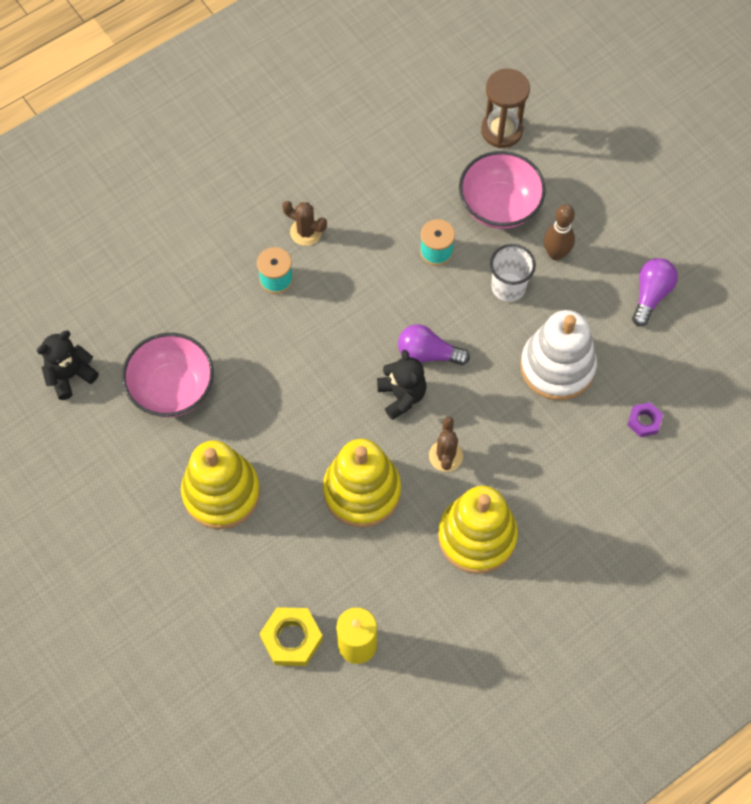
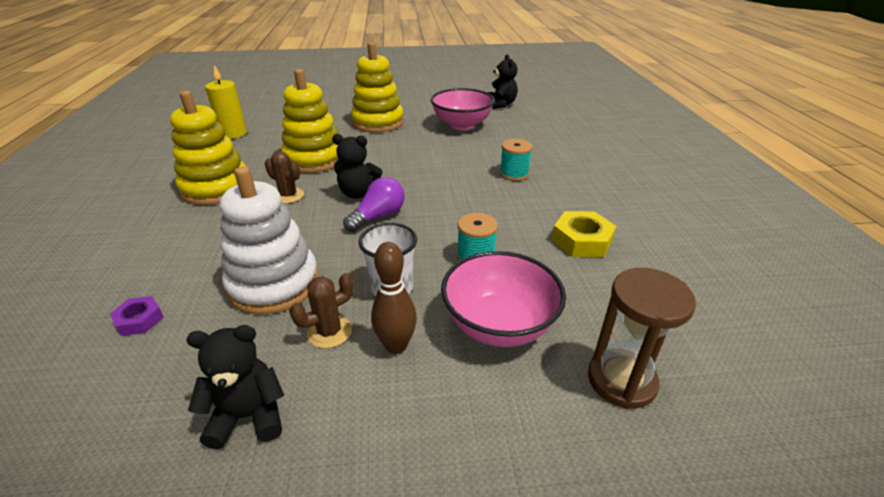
camera: 120 degrees right, 30 degrees down
(291, 638) = (269, 120): yellow nut -> yellow nut (581, 240)
(306, 232) = (550, 197): brown cactus -> brown cactus (329, 332)
(651, 295) = (249, 416): purple light bulb -> black teddy bear

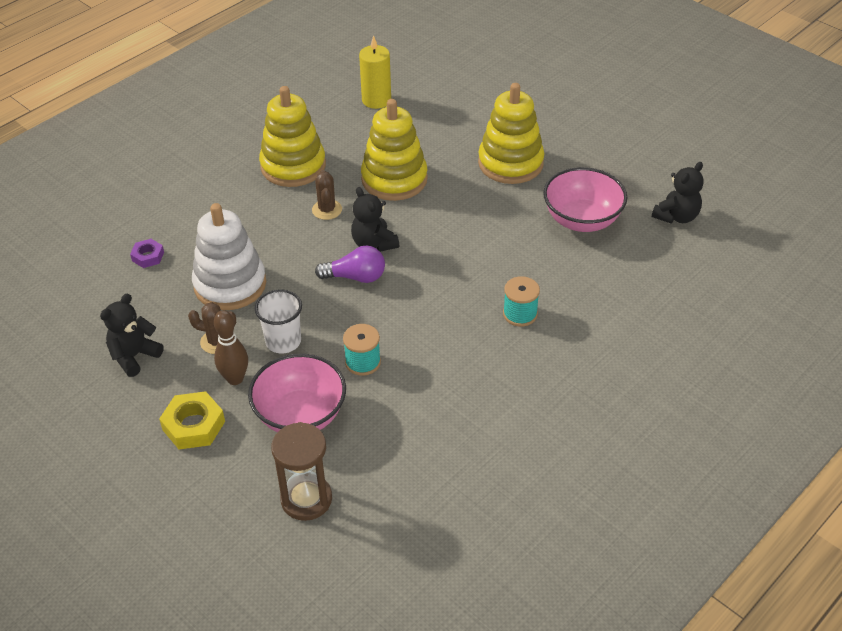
camera: 50 degrees right, 10 degrees up
(249, 416) = (134, 356): black teddy bear -> black teddy bear turned 90 degrees counterclockwise
(581, 240) = (453, 411): yellow nut -> yellow nut (193, 425)

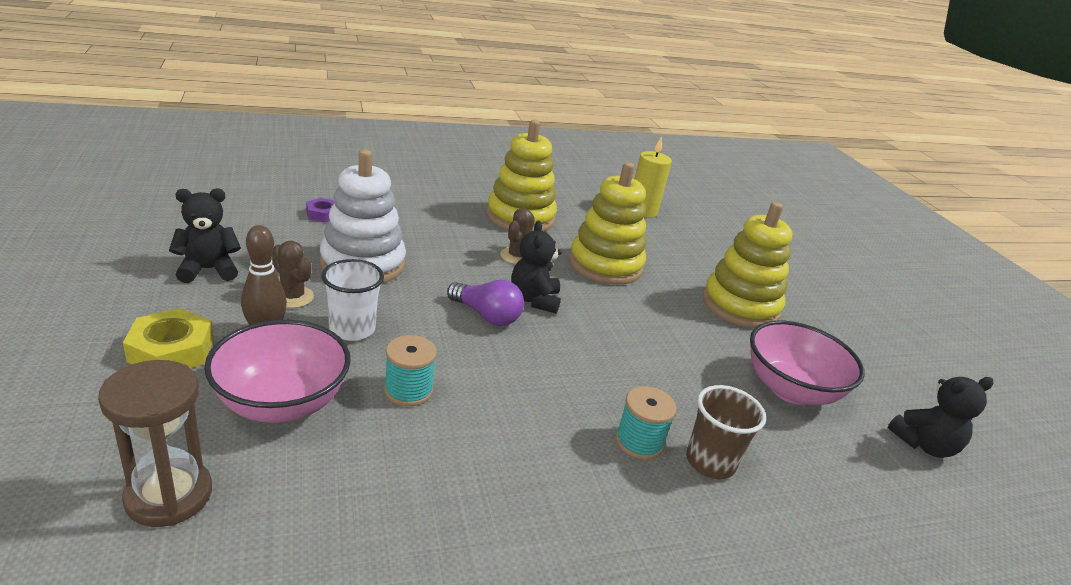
camera: 25 degrees right, 15 degrees down
(567, 303) = (710, 462): none -> brown cup

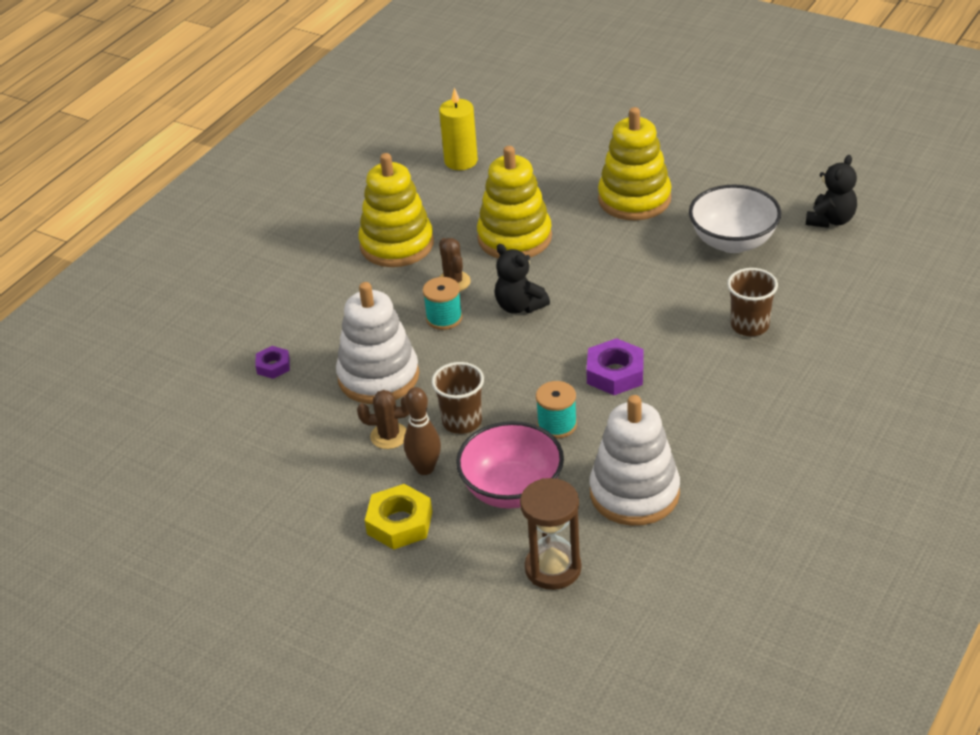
camera: 35 degrees left, 10 degrees up
(208, 270) = (303, 468): black teddy bear -> none
(352, 329) = (462, 421): white cup -> brown cup
(357, 503) = (634, 493): none -> white stacking toy
(486, 315) = (513, 343): purple light bulb -> none
(523, 396) = (615, 373): none -> purple nut
(639, 442) = (705, 346): turquoise spool -> turquoise spool (444, 318)
(790, 389) = (733, 242): pink bowl -> white bowl

